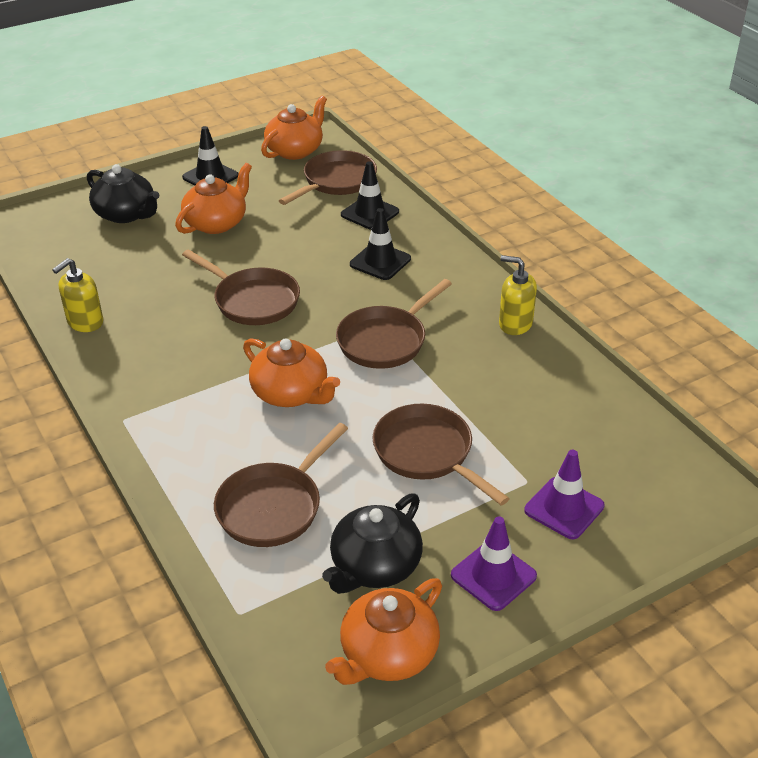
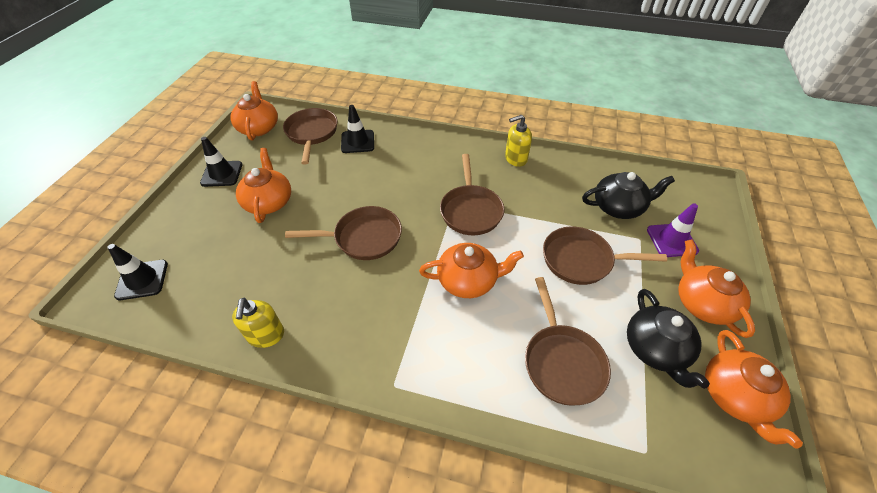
camera: 45 degrees left, 10 degrees up
(126, 214) = (190, 235): black teapot -> black teapot (618, 207)
(380, 262) = (403, 166): black traffic cone -> black traffic cone (142, 280)
(493, 576) = (702, 303): purple traffic cone -> orange teapot

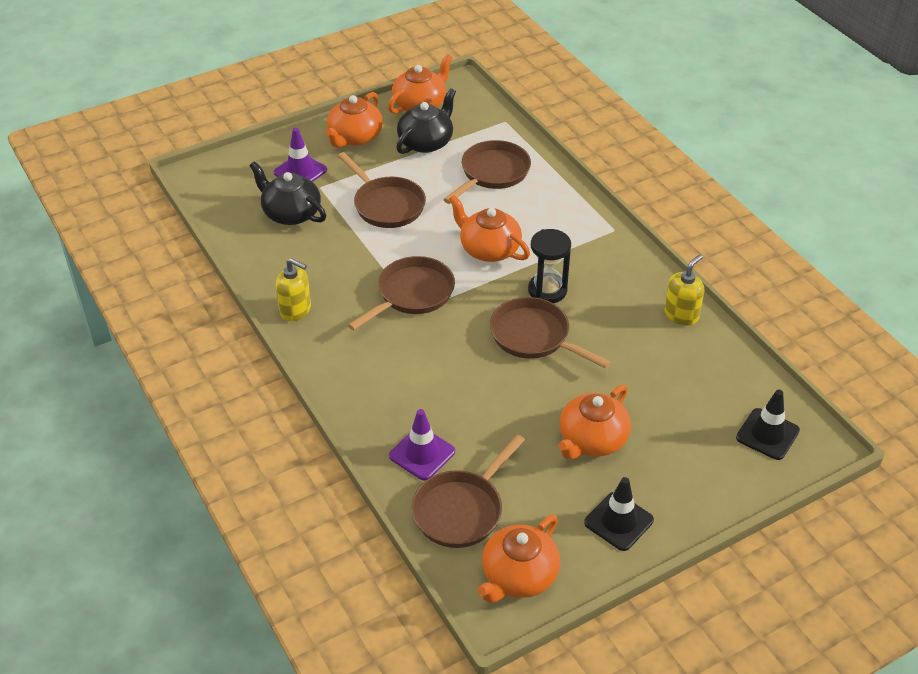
camera: 135 degrees left, 5 degrees down
(357, 142) = (422, 454): black traffic cone -> purple traffic cone
(389, 278) = (547, 290): none -> black hourglass

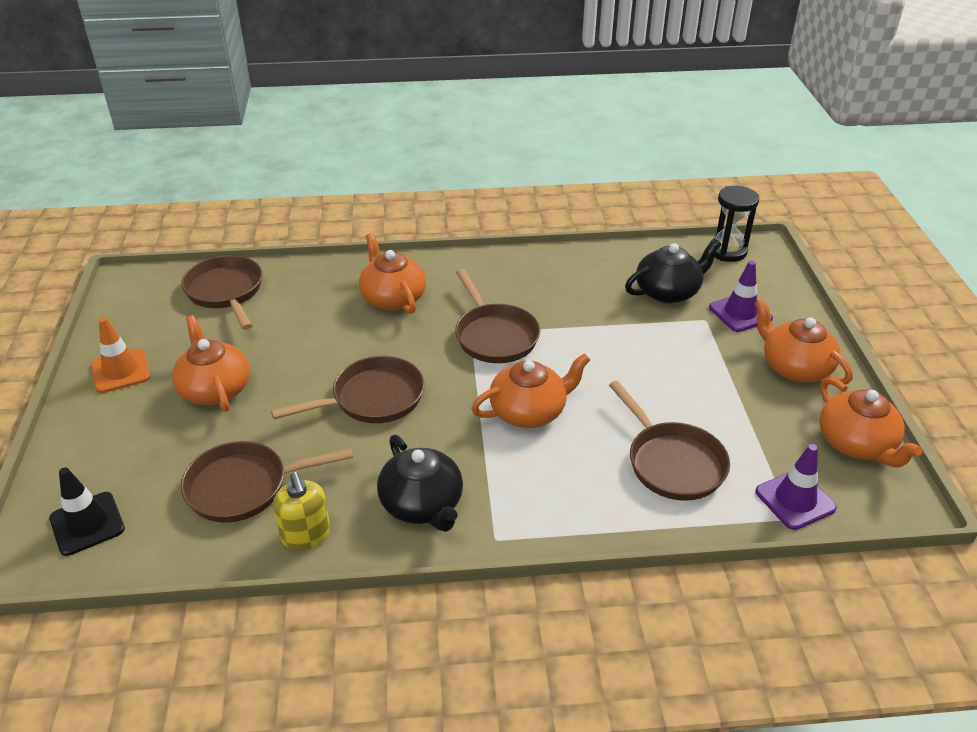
camera: 115 degrees right, 5 degrees down
(295, 310) = (522, 265): yellow soap dispenser -> none
(386, 205) = (650, 357): brown pan -> brown pan (244, 487)
(422, 454) = (299, 288): purple traffic cone -> purple traffic cone (795, 500)
(426, 142) = (764, 423): black teapot -> black teapot (422, 504)
(518, 576) = (140, 301): orange teapot -> orange teapot (393, 298)
(547, 290) = (431, 434): black hourglass -> black hourglass (727, 251)
(618, 521) = (121, 371): black traffic cone -> orange traffic cone

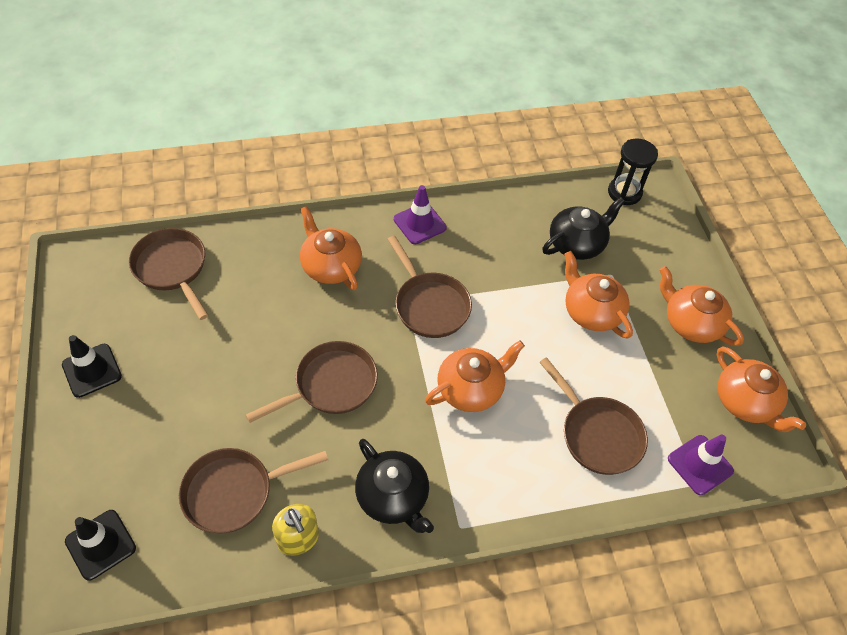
camera: 10 degrees left, 15 degrees up
(121, 371) = (92, 370): orange traffic cone -> black traffic cone
(215, 389) = (185, 385): orange teapot -> orange teapot (591, 311)
(740, 313) = (641, 264): purple traffic cone -> purple traffic cone (419, 223)

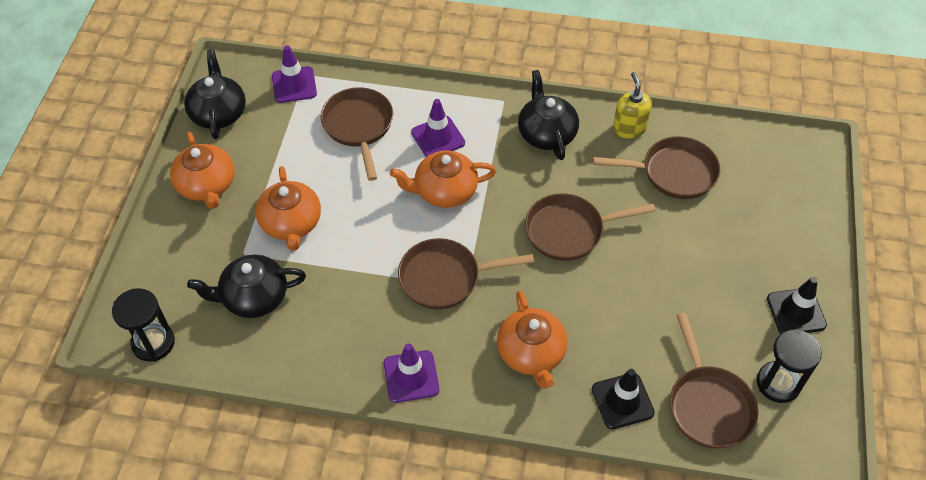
camera: 155 degrees left, 0 degrees up
(100, 544) = (783, 168): black traffic cone -> black traffic cone (622, 401)
(111, 302) = (778, 383): none -> black hourglass
(429, 305) = (445, 277): brown pan -> brown pan turned 90 degrees counterclockwise
(509, 449) = (438, 137): none -> purple traffic cone
(745, 402) = (218, 113): orange teapot -> black teapot

